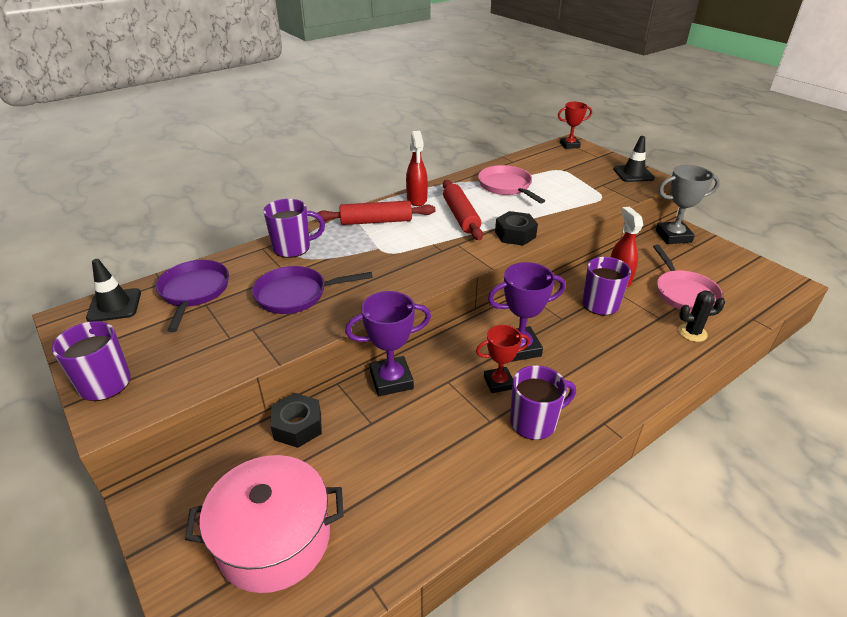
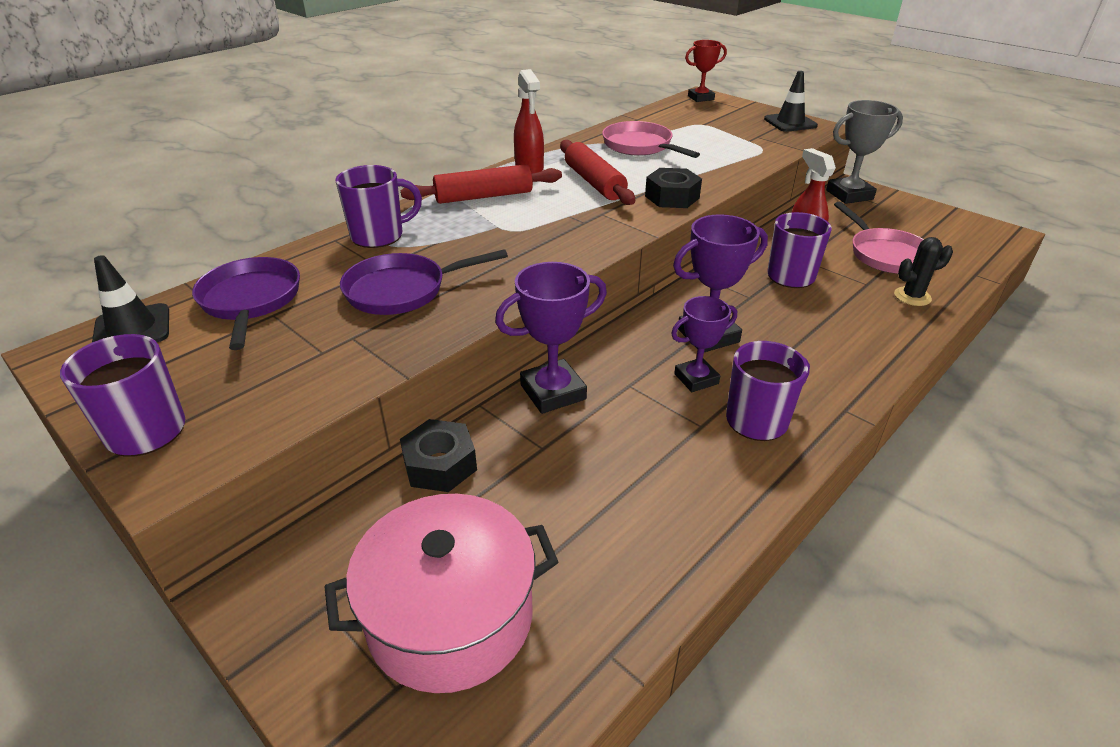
camera: 10 degrees left, 0 degrees up
(498, 382) = (696, 379): red trophy -> purple trophy

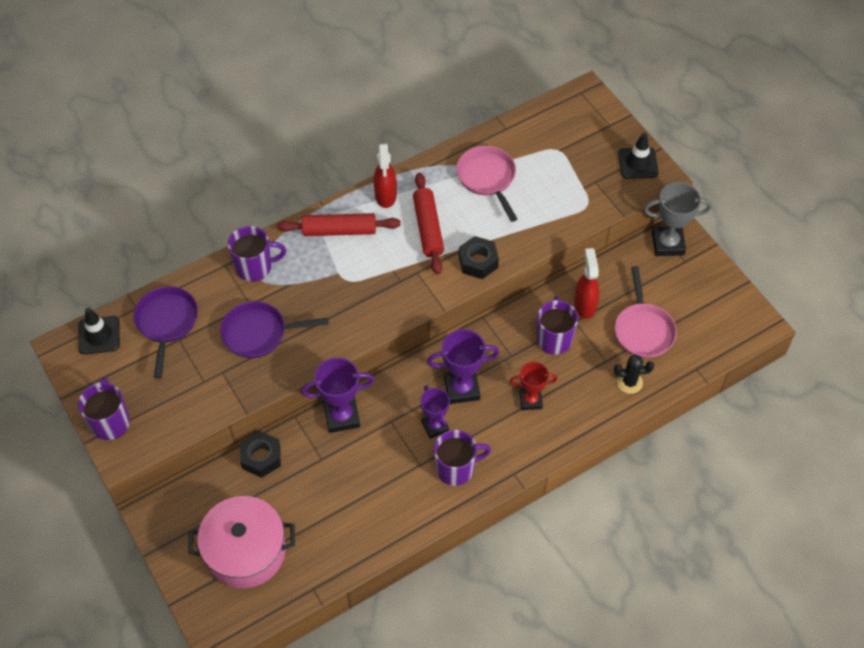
camera: 15 degrees right, 20 degrees up
(696, 379) = (435, 426): purple trophy -> purple trophy turned 75 degrees clockwise
(700, 98) = (582, 98): red trophy -> red trophy (530, 400)

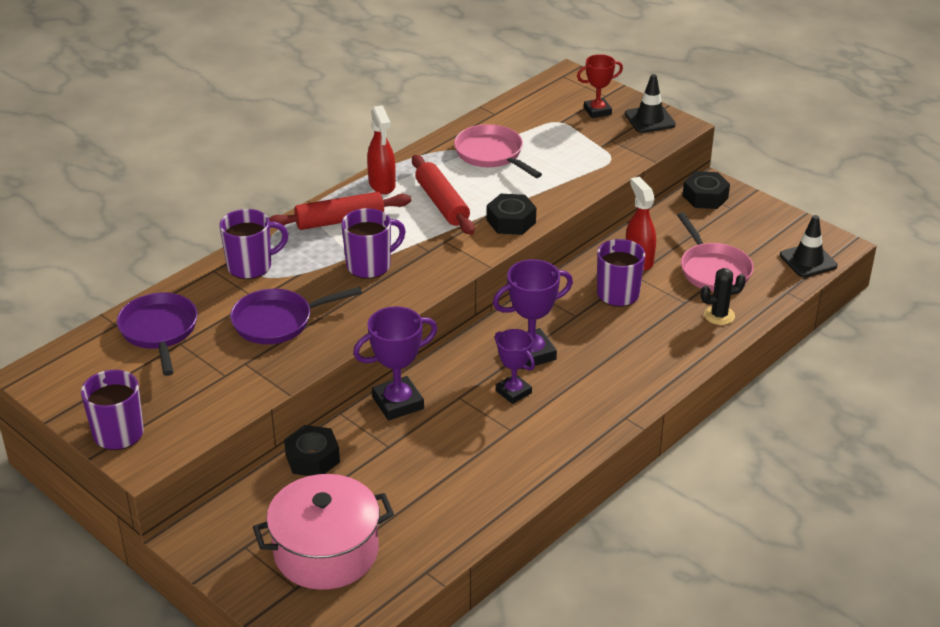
camera: 15 degrees left, 20 degrees down
(99, 335) = (76, 356): black traffic cone -> black traffic cone (808, 261)
(456, 468) = (555, 425): purple mug -> purple mug (370, 265)
(530, 400) = (615, 350): red trophy -> red trophy (597, 111)
(667, 243) = (705, 197): grey trophy -> black nut

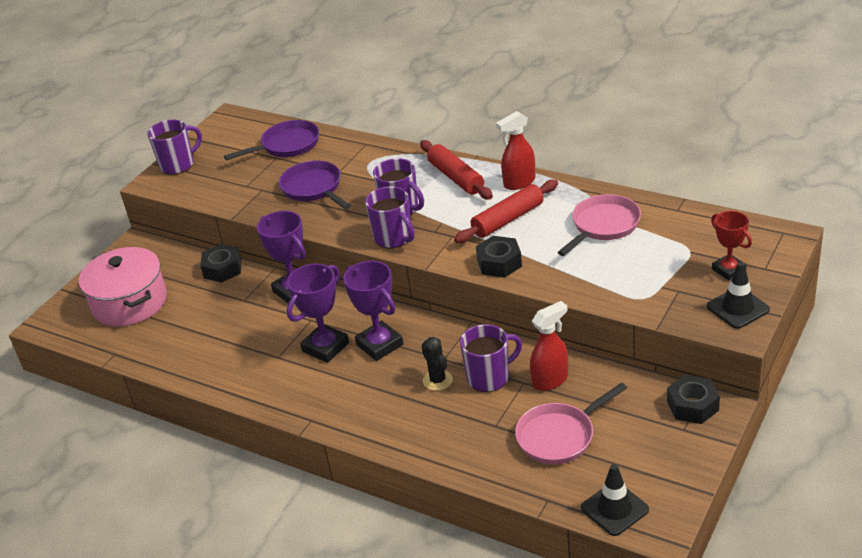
camera: 80 degrees right, 0 degrees up
(251, 266) = (377, 157): purple mug -> purple mug (394, 238)
(513, 392) = (325, 347): purple trophy -> purple trophy, size x1.51
(719, 315) = (483, 454): black cactus -> black cactus (437, 380)

